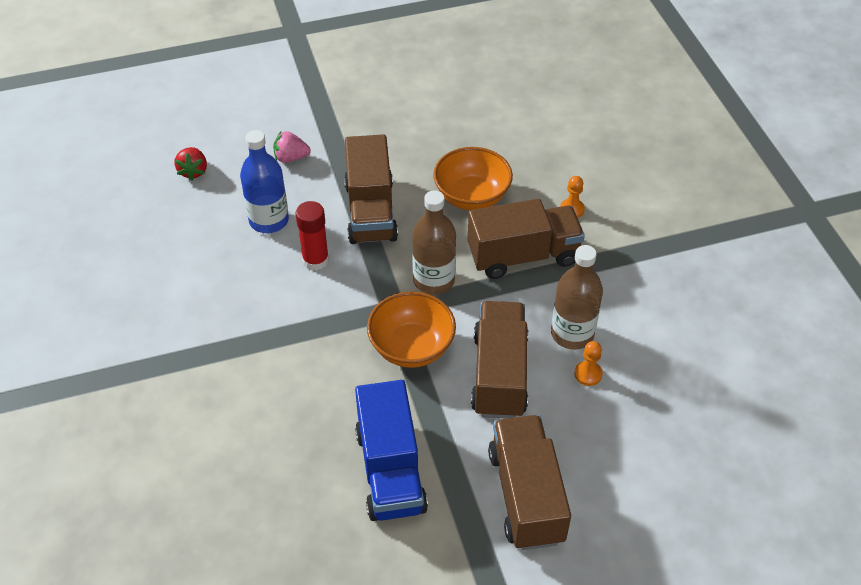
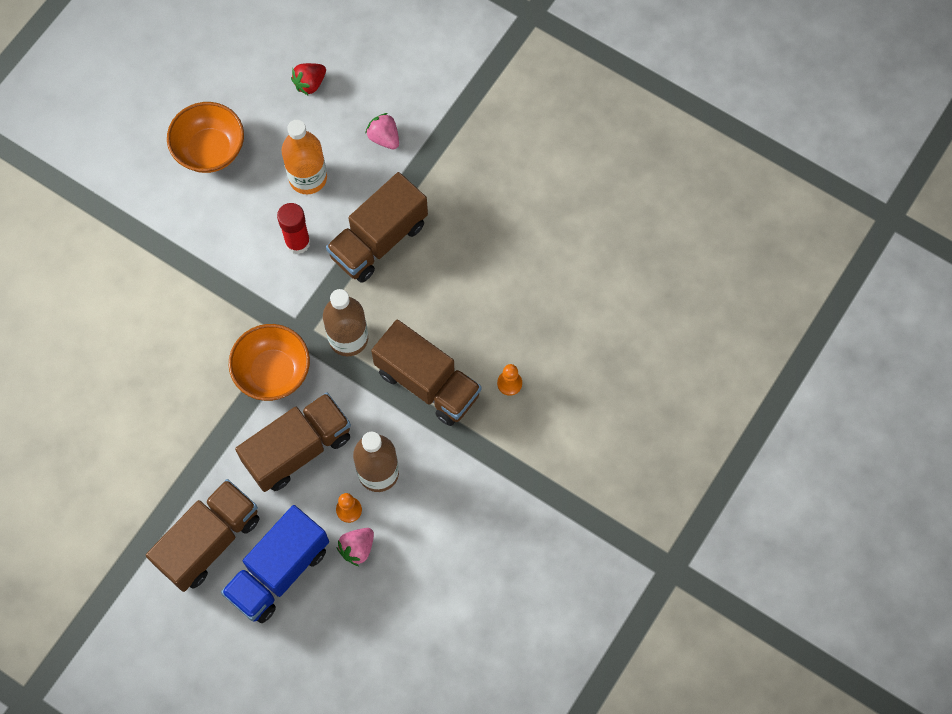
camera: 50 degrees right, 20 degrees up
(269, 220) = (308, 178): blue bottle -> orange bottle
(390, 470) = (159, 439): blue truck -> blue truck (278, 571)
(472, 197) = (458, 300): orange bowl -> orange bowl (210, 150)
(629, 390) = (357, 548): none -> pink strawberry

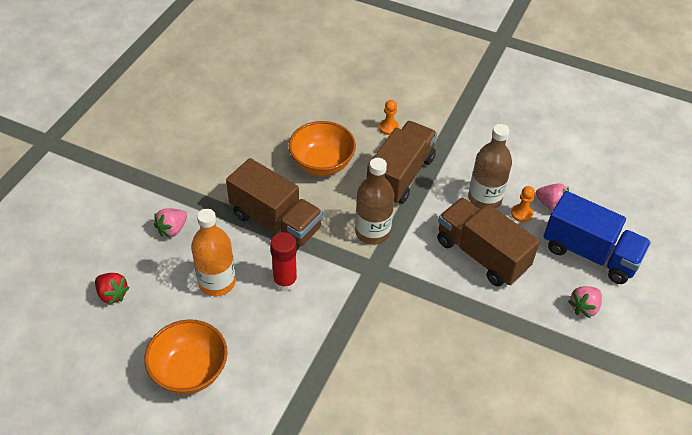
camera: 100 degrees left, 20 degrees down
(209, 541) = (584, 307): brown truck -> pink strawberry
(273, 372) = (416, 282): orange bowl -> orange bowl (322, 163)

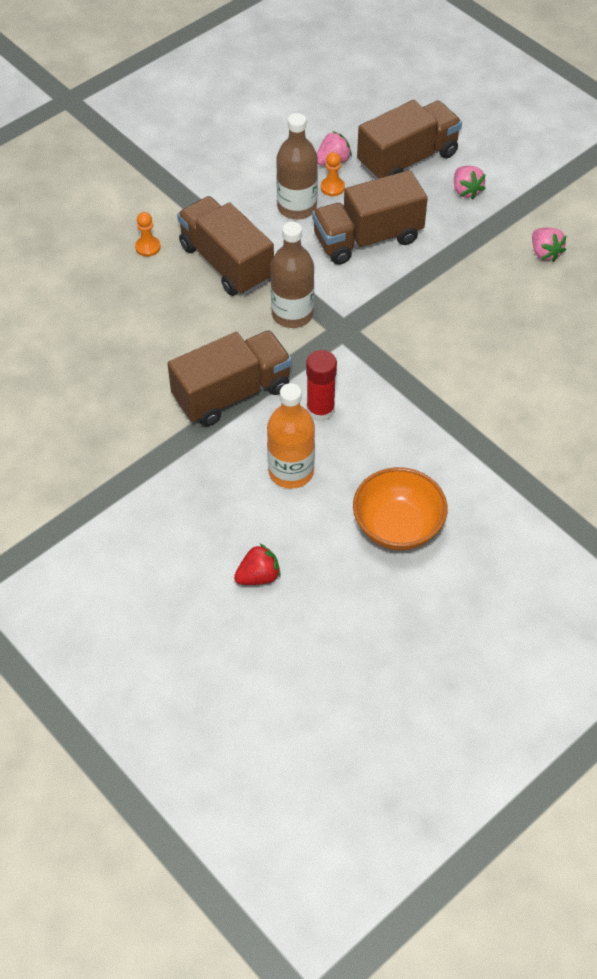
camera: 65 degrees left, 5 degrees up
(172, 229) = (190, 494): pink strawberry -> pink strawberry (545, 253)
(322, 163) = (167, 324): orange bowl -> none
(590, 254) = (407, 159): blue truck -> brown truck

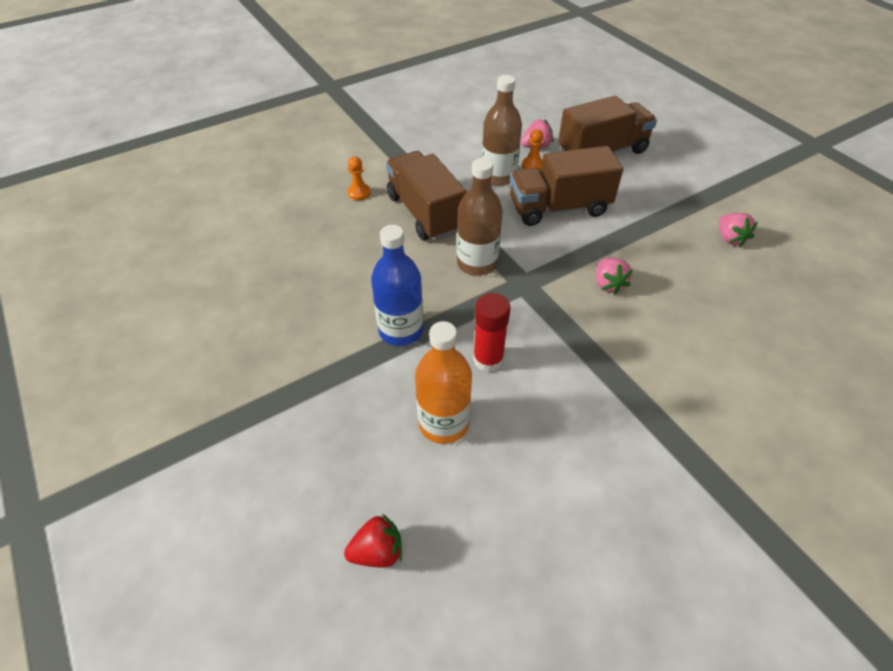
camera: 10 degrees right, 5 degrees down
(232, 393) = (401, 330): brown truck -> blue bottle
(397, 527) = (556, 512): orange bowl -> none
(466, 191) = (654, 180): pink strawberry -> pink strawberry (608, 284)

